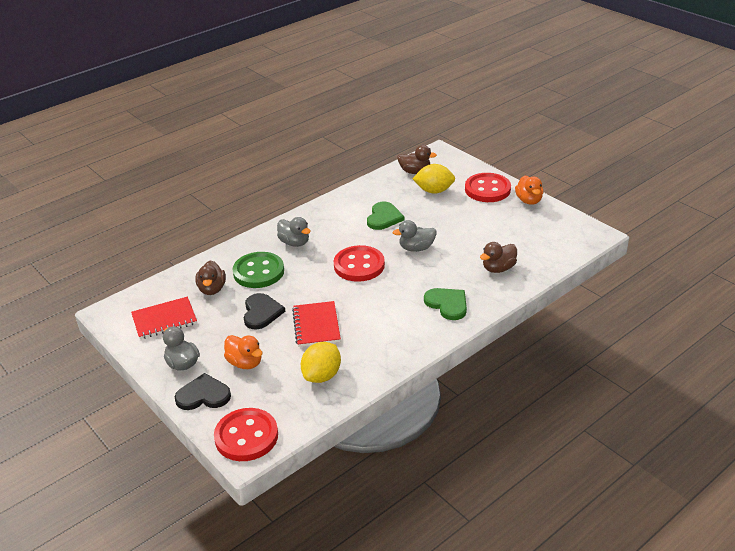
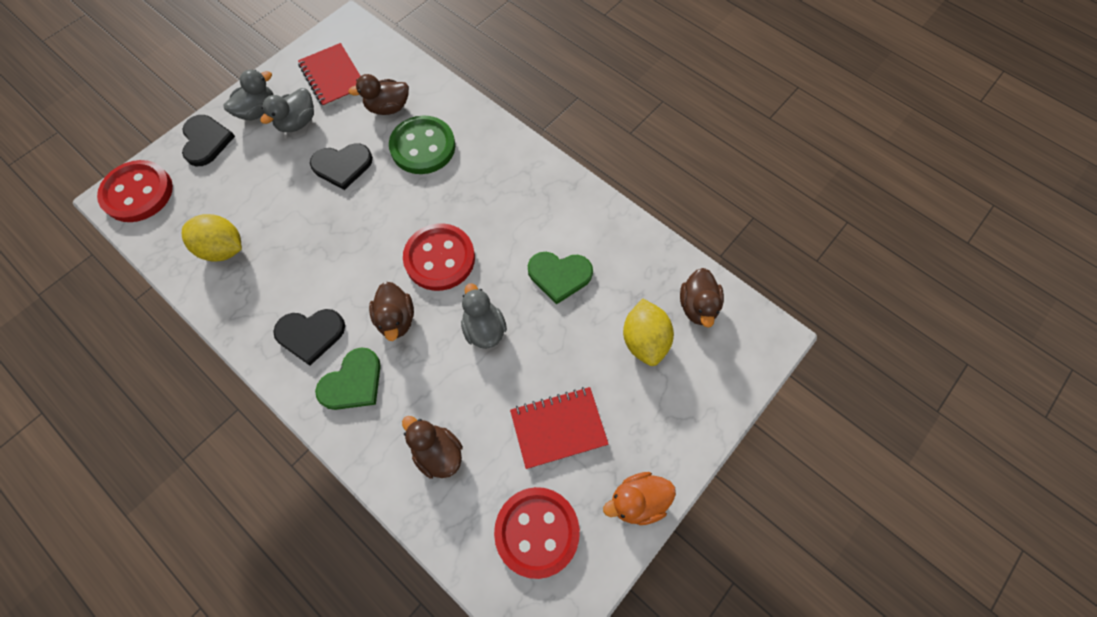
camera: 80 degrees right, 30 degrees up
(245, 363) = (253, 168): orange duck -> none
(294, 243) = (488, 174): grey duck -> grey duck (297, 122)
(316, 325) = (315, 228): red notebook -> red notebook (558, 428)
(403, 285) = (396, 319): none -> brown duck
(408, 325) = (310, 334): none -> black heart
(487, 189) = (662, 426): red button -> red button (537, 532)

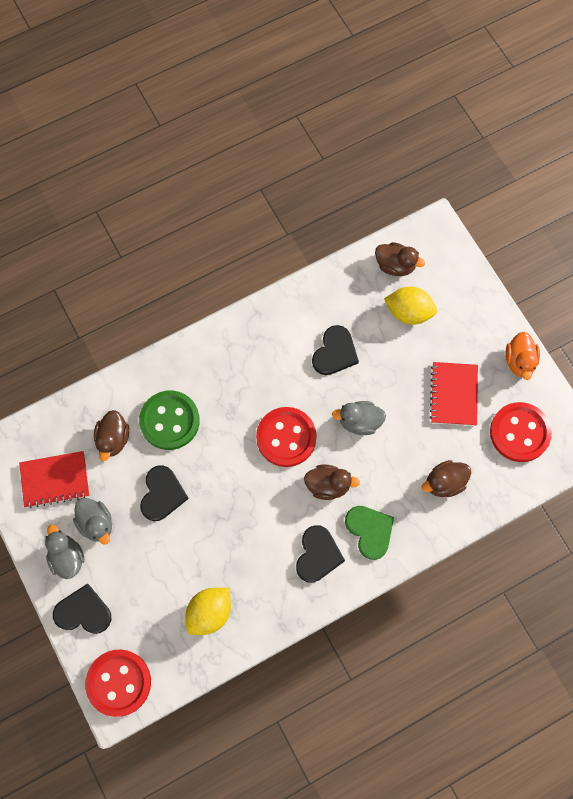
camera: 70 degrees left, 5 degrees up
(559, 275) = (335, 352): green heart -> black heart

